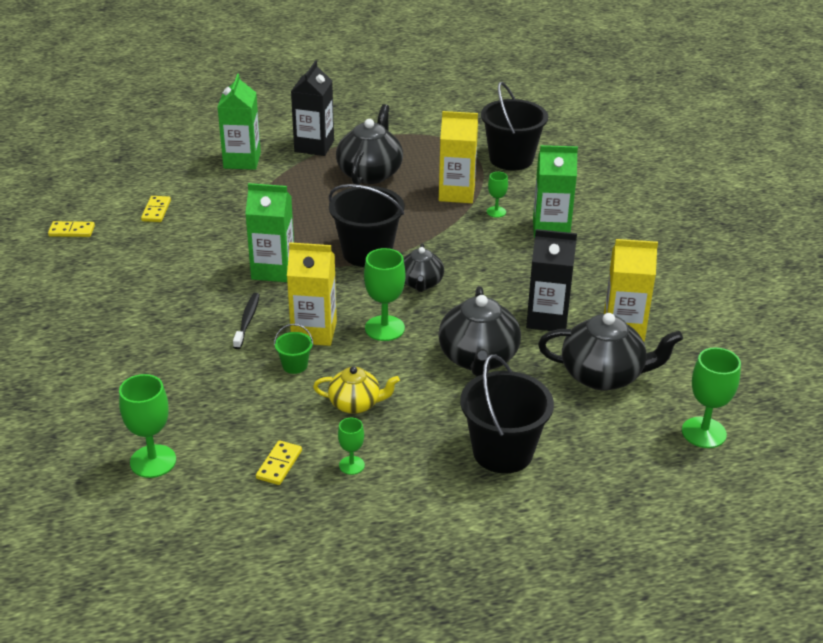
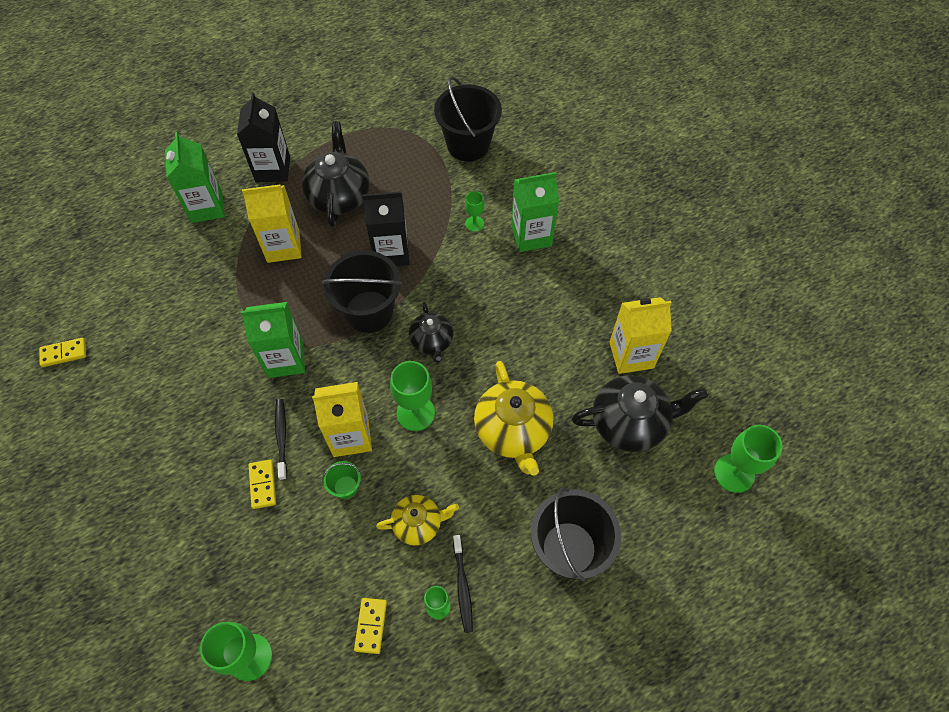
camera: 15 degrees left, 25 degrees up
(156, 211) = (142, 302): yellow domino -> yellow domino (262, 484)
(382, 456) = (462, 586): none -> black toothbrush
(456, 193) = (430, 206): yellow carton -> yellow carton (283, 246)
(478, 358) = (513, 431): black teapot -> yellow teapot
(547, 319) = (560, 360): black carton -> black carton (391, 252)

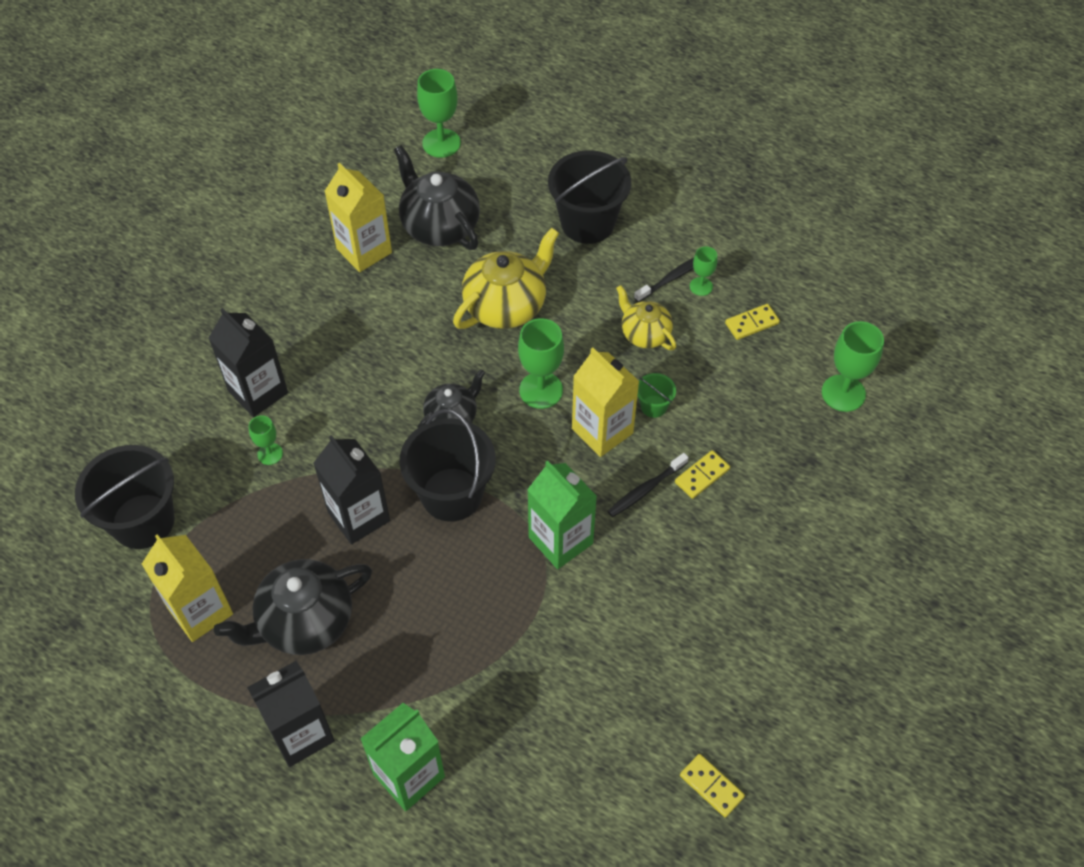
camera: 120 degrees left, 5 degrees down
(283, 246) = (417, 638): yellow carton -> yellow carton (200, 611)
(531, 235) = (258, 392): green carton -> black carton

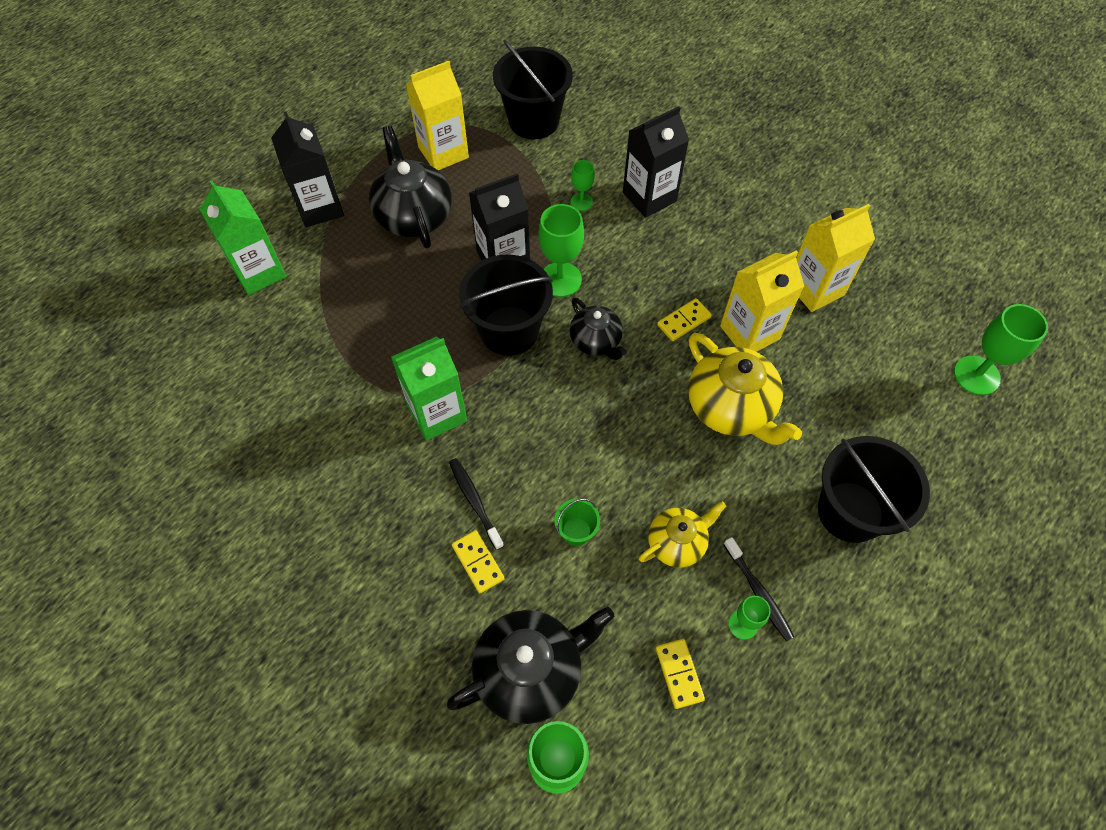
camera: 100 degrees right, 5 degrees up
(439, 226) = (848, 359): black teapot -> black teapot (530, 670)
(541, 390) = (615, 424): green goblet -> green goblet (560, 279)
(602, 431) = (554, 473): yellow carton -> yellow carton (749, 332)
(711, 786) = (156, 494): yellow domino -> yellow domino (684, 321)

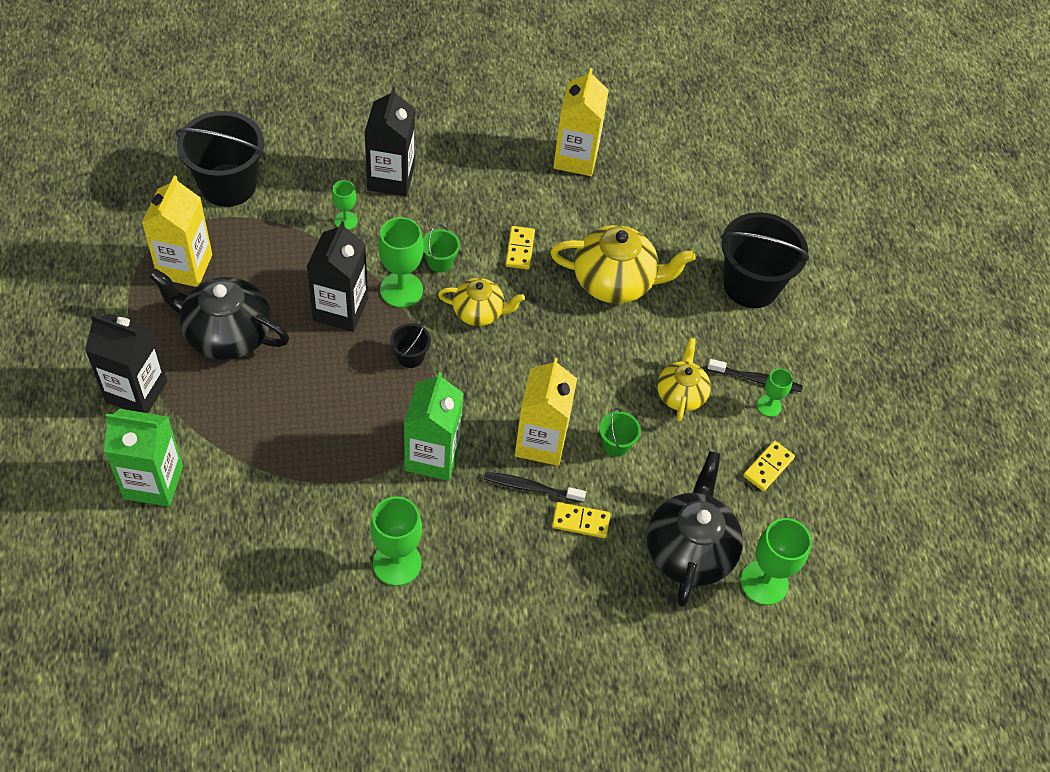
camera: 55 degrees left, 5 degrees down
(509, 331) = (410, 356): black bucket -> black bucket, size x0.45
(596, 341) = (479, 312): black teapot -> yellow teapot
(612, 282) = (440, 262): none -> green bucket
(679, 674) = (768, 467): yellow domino -> yellow domino turned 75 degrees counterclockwise
(749, 332) = (569, 222): yellow carton -> yellow carton (541, 442)
(976, 375) = (727, 139): green goblet -> green goblet (397, 563)

